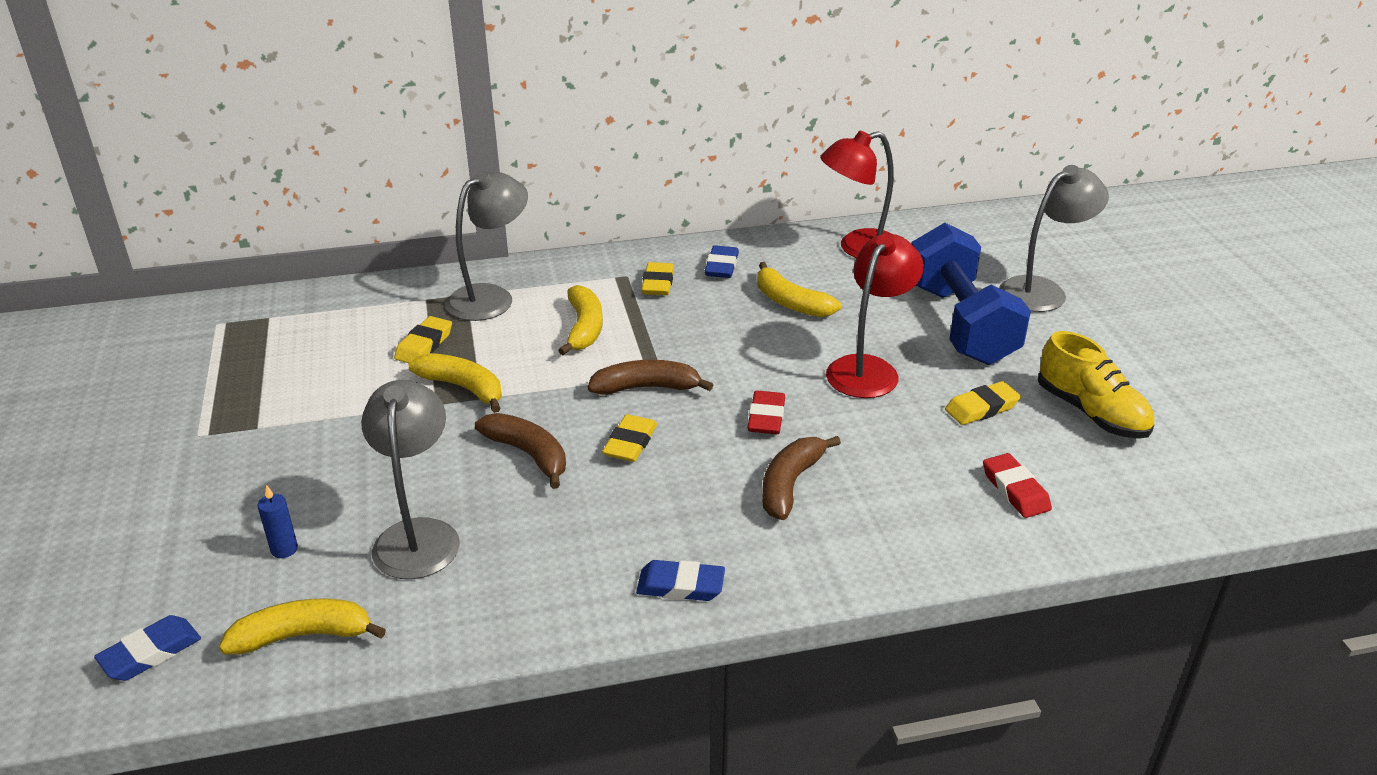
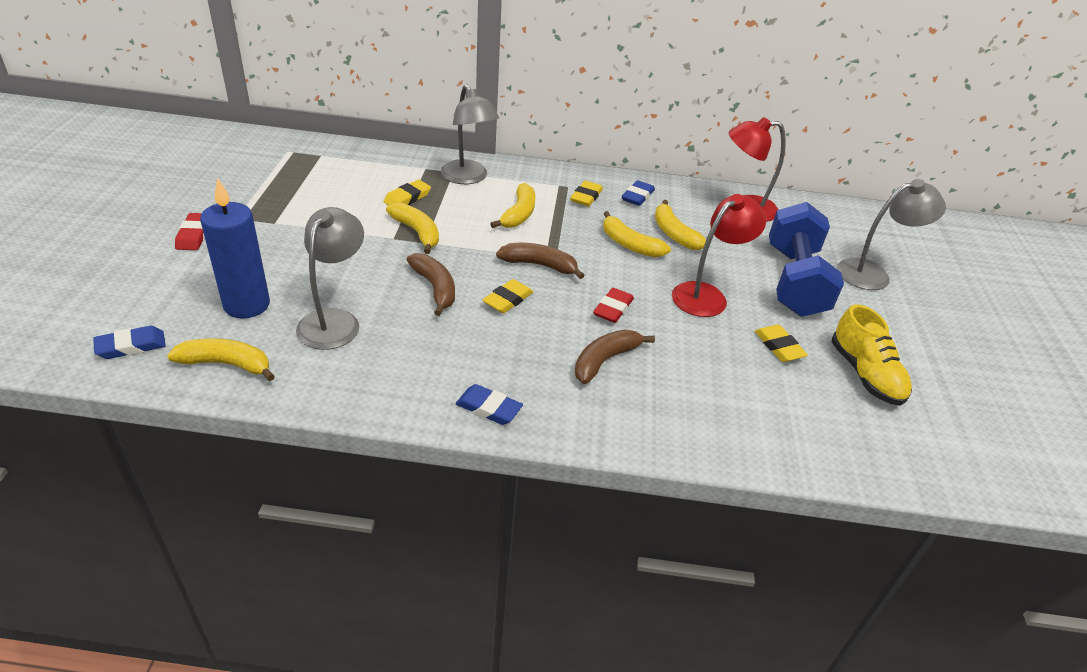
camera: 15 degrees right, 5 degrees up
(284, 549) = (247, 305): blue candle -> blue candle, size x2.43
(491, 297) = (468, 178): grey lamp -> grey lamp turned 90 degrees clockwise
(744, 331) = (629, 244): none -> yellow banana
(981, 408) = (779, 346): yellow eraser -> yellow eraser turned 75 degrees clockwise
(1015, 490) = (773, 414): red eraser -> red eraser (194, 235)

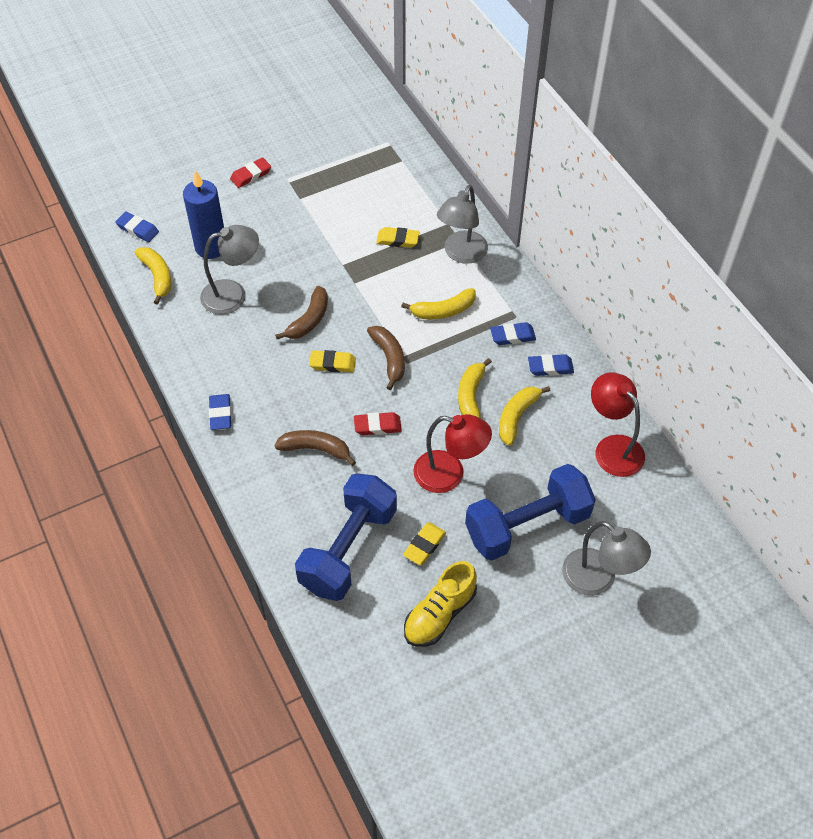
camera: 60 degrees right, 15 degrees up
(417, 232) = (361, 272): yellow banana -> none
(586, 197) = (512, 336): yellow eraser -> blue eraser
(751, 398) = (348, 549): none -> blue dumbbell

